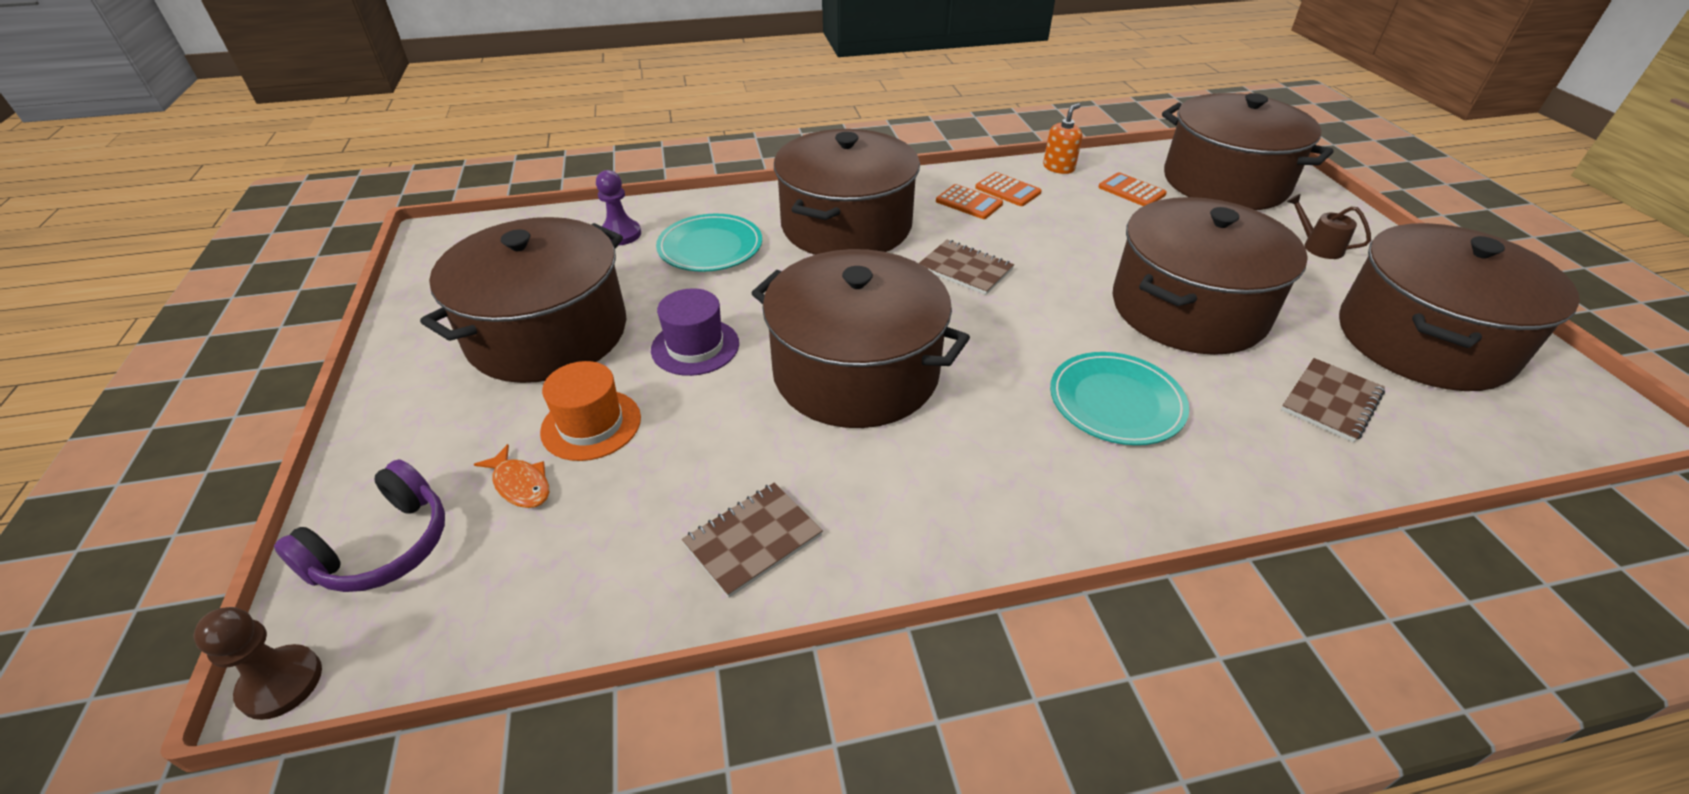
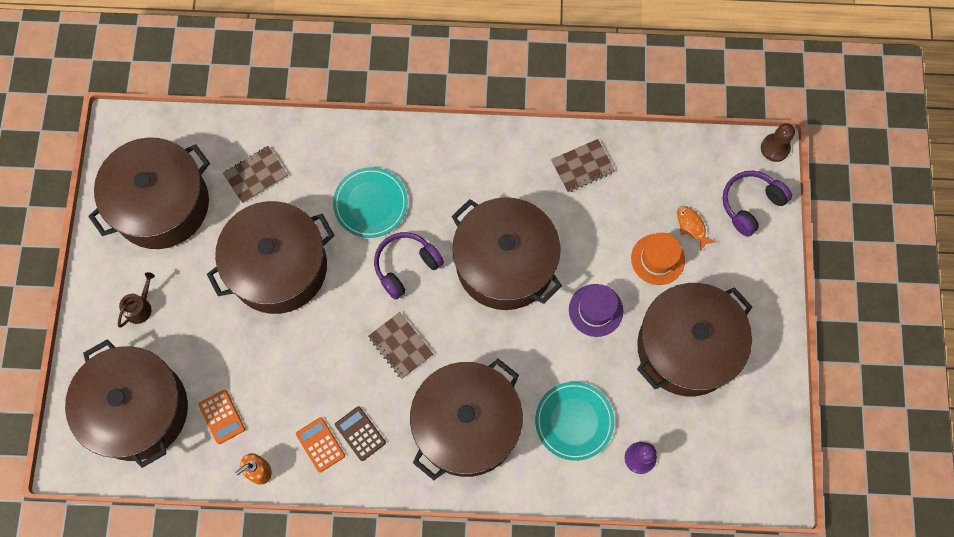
camera: 165 degrees left, 30 degrees up
(969, 203) = (360, 433): orange calculator -> brown calculator
(1008, 341) = (406, 266): none -> purple headphones
(1318, 246) = (140, 307): brown watering can -> brown watering can turned 120 degrees counterclockwise

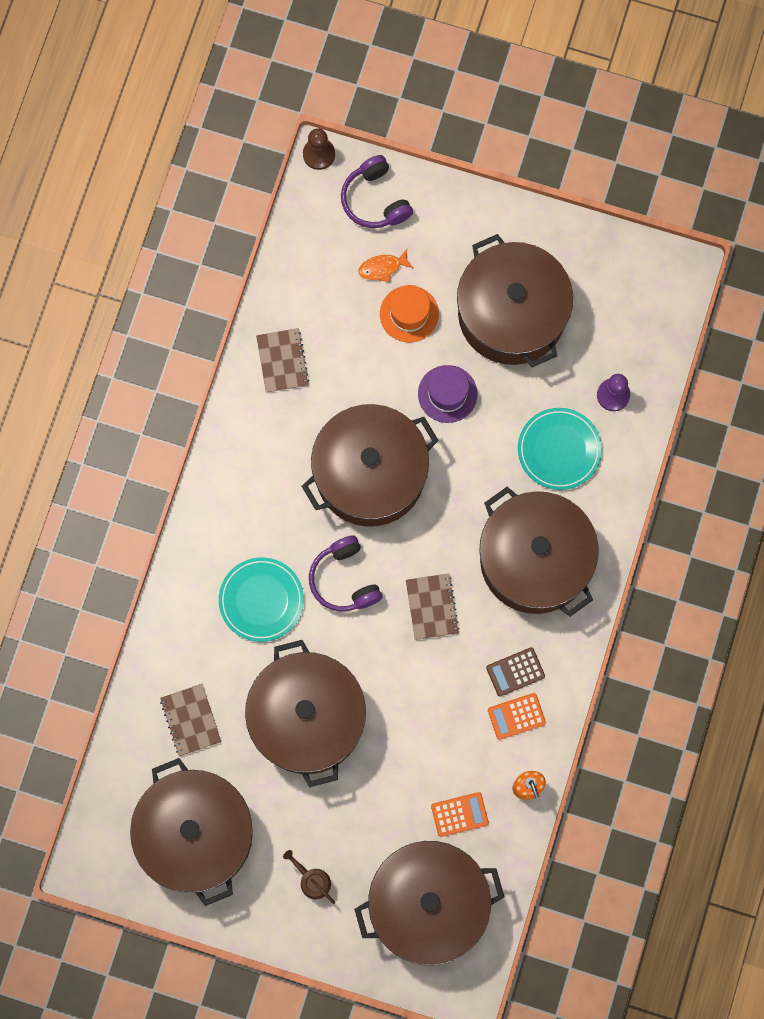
camera: 75 degrees left, 5 degrees up
(400, 346) = (432, 607): brown notebook -> brown notebook turned 75 degrees counterclockwise

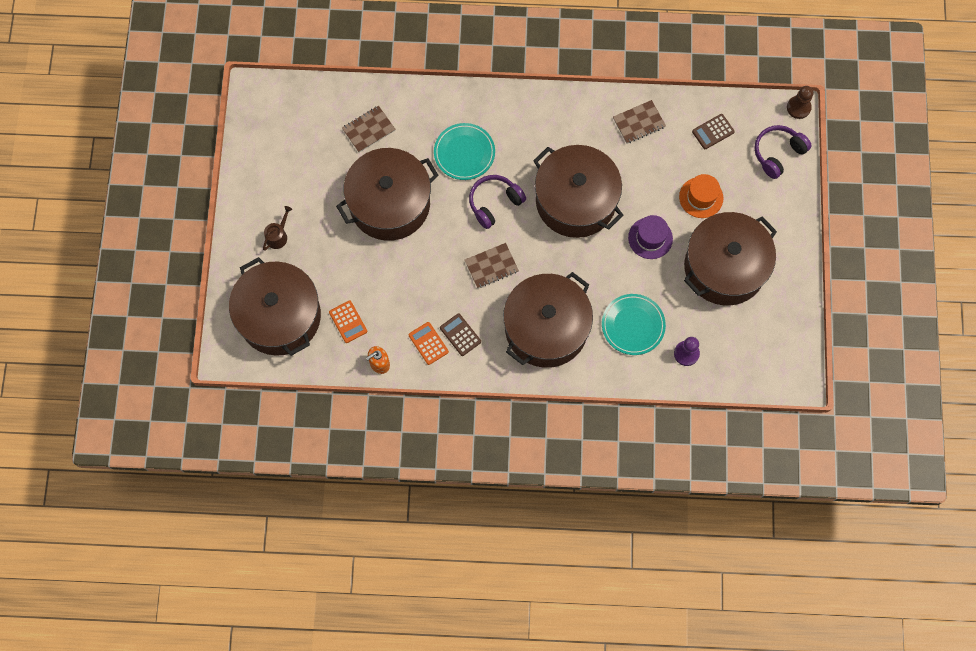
camera: 75 degrees right, 5 degrees down
(196, 834) = (291, 153): brown pot -> none
(322, 271) = (713, 132): none -> brown calculator
(382, 268) = (729, 171): orange fish -> none

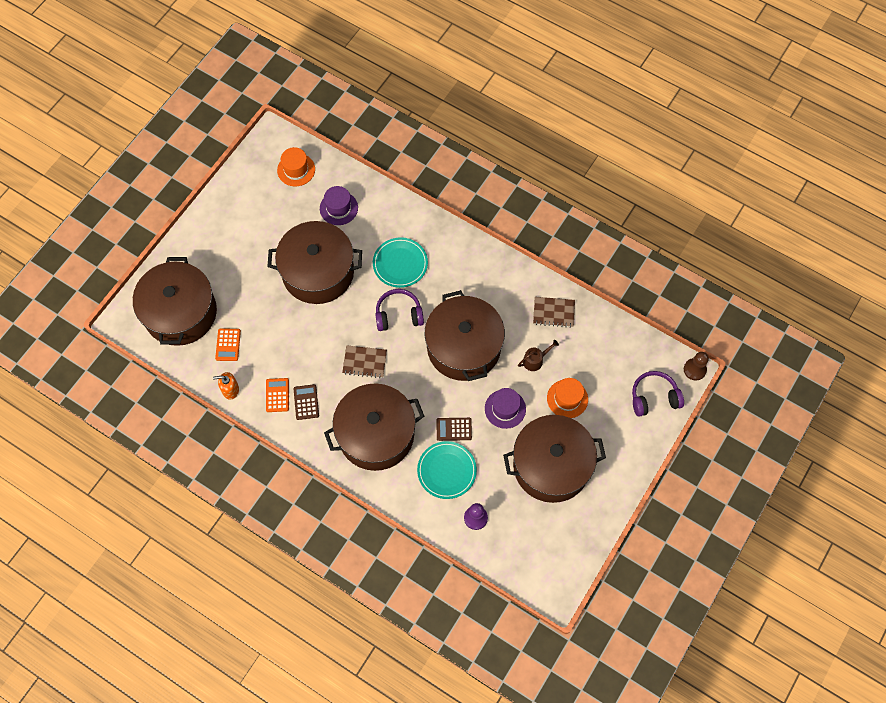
camera: 30 degrees right, 5 degrees down
(278, 236) = (219, 252): brown watering can -> brown watering can (535, 360)
(300, 113) = (296, 170): none -> orange hat
(368, 129) = (338, 208): brown notebook -> purple hat
(713, 132) = (610, 351): brown calculator -> brown calculator (454, 429)

